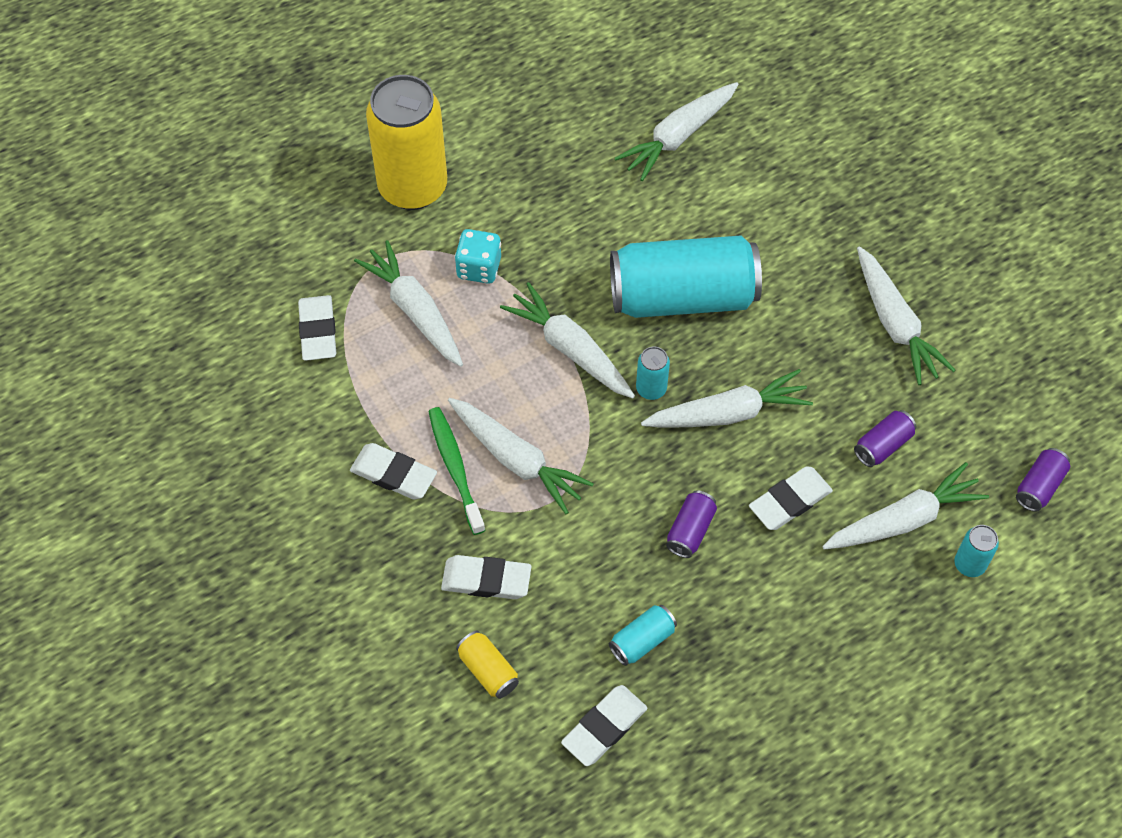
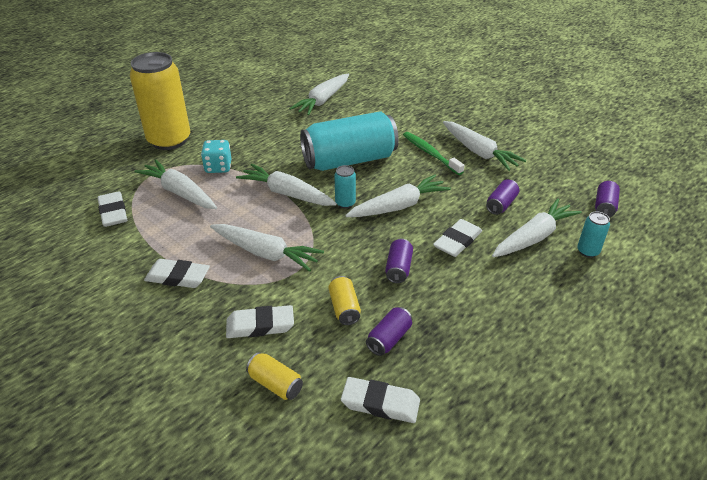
camera: 15 degrees left, 20 degrees down
(455, 468) = (222, 265): green toothbrush -> green toothbrush (430, 153)
(599, 579) = (344, 308): none -> yellow can
(604, 727) = (380, 403): white eraser -> white eraser turned 75 degrees clockwise
(642, 641) = (389, 339): turquoise can -> purple can

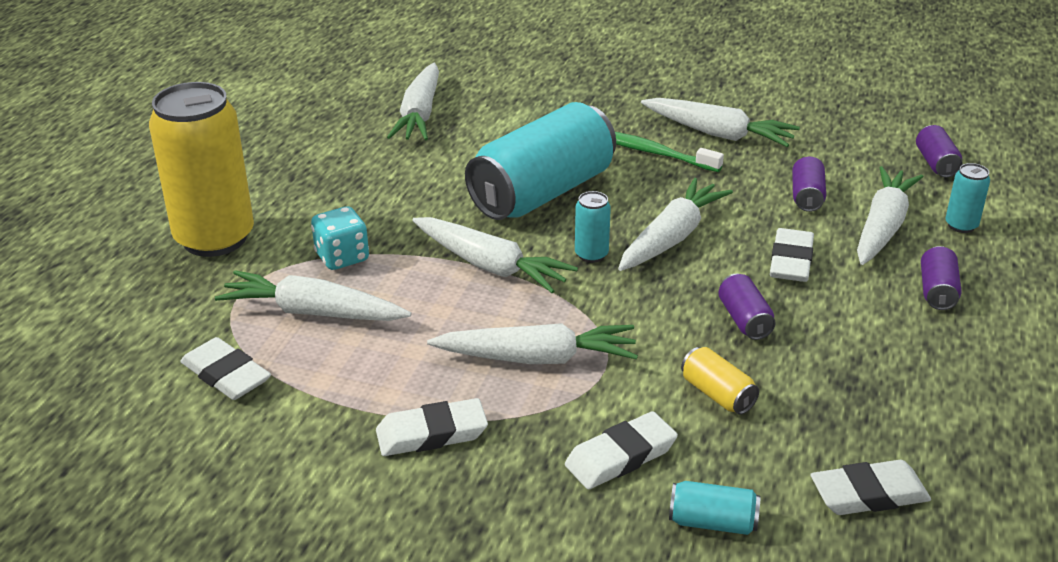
camera: 25 degrees left, 5 degrees down
(275, 384) = (712, 522): yellow can -> turquoise can
(287, 194) = (490, 266): white carrot -> white carrot turned 150 degrees counterclockwise
(389, 339) = (811, 412): purple can -> purple can (937, 291)

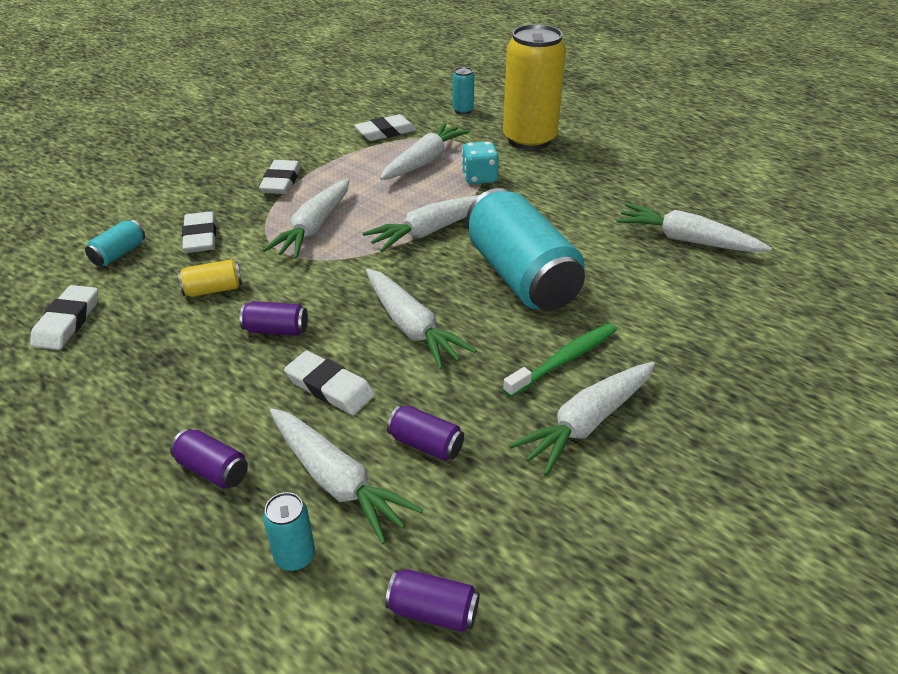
camera: 110 degrees right, 5 degrees up
(591, 254) = (414, 278): turquoise can -> turquoise can (463, 110)

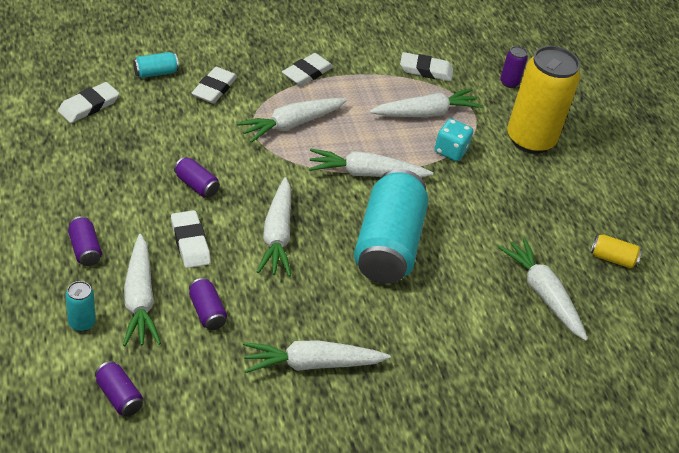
camera: 30 degrees right, 5 degrees up
(213, 290) = (186, 134): yellow can -> yellow can (612, 258)
(463, 110) = (509, 82): turquoise can -> purple can
(564, 360) = (346, 318): green toothbrush -> none

